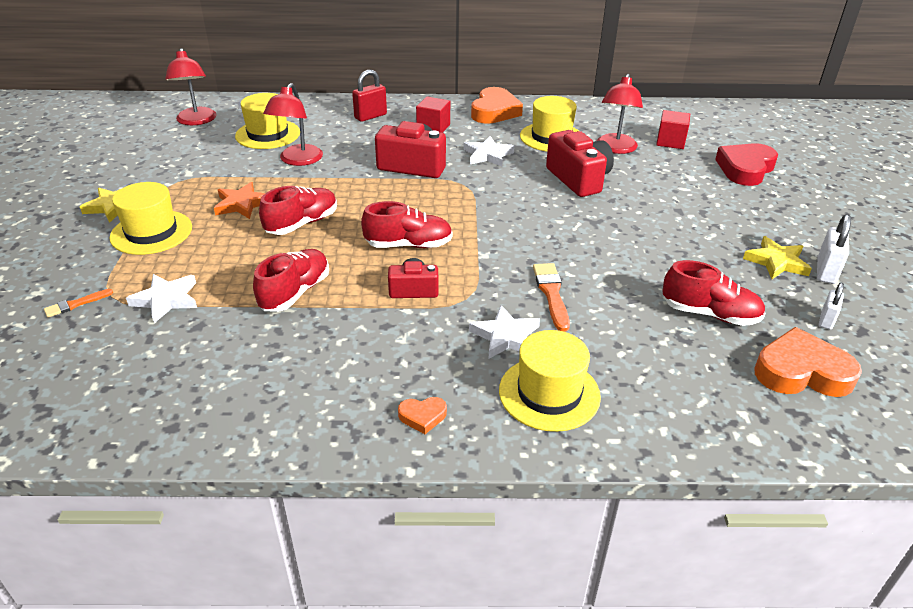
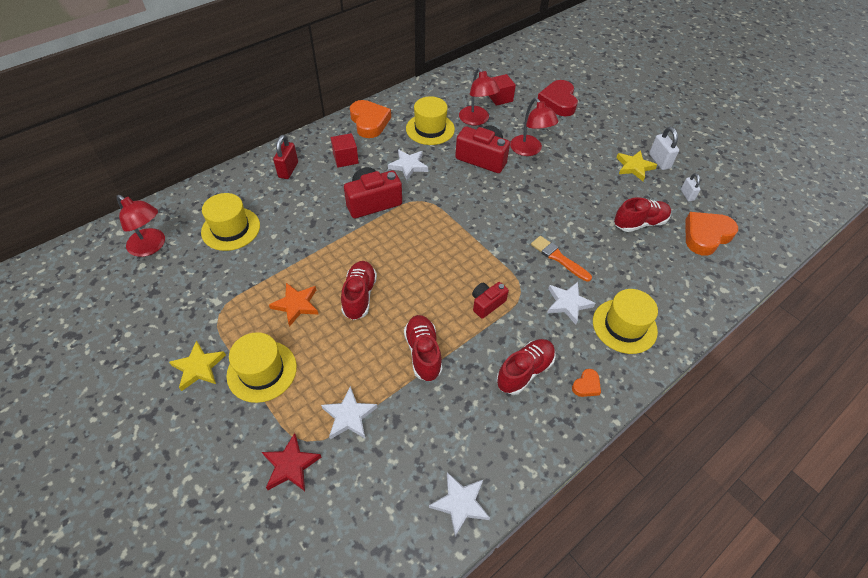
camera: 40 degrees left, 15 degrees up
(75, 304) = (291, 465): orange brush -> red star
(153, 424) = (460, 503): none -> white star
(297, 160) = (286, 241): red lamp -> red lamp (529, 150)
(409, 245) = (446, 271): red shoe -> red shoe (524, 371)

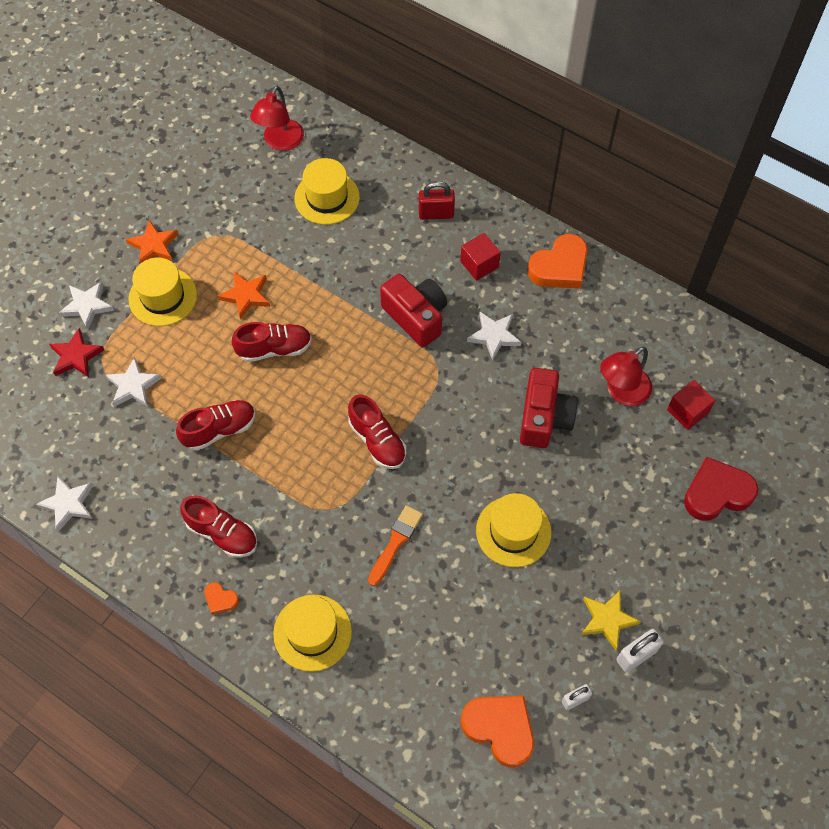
camera: 75 degrees right, 10 degrees up
(198, 367) = (153, 245): yellow star -> orange star
(430, 129) = (577, 340): yellow hat -> yellow hat (513, 531)
(487, 303) = (301, 477): red camera -> none
(529, 150) = (585, 473): red lamp -> none
(568, 303) = (327, 564): white star -> white star (87, 306)
(639, 223) = (492, 637): red shoe -> red shoe (377, 441)

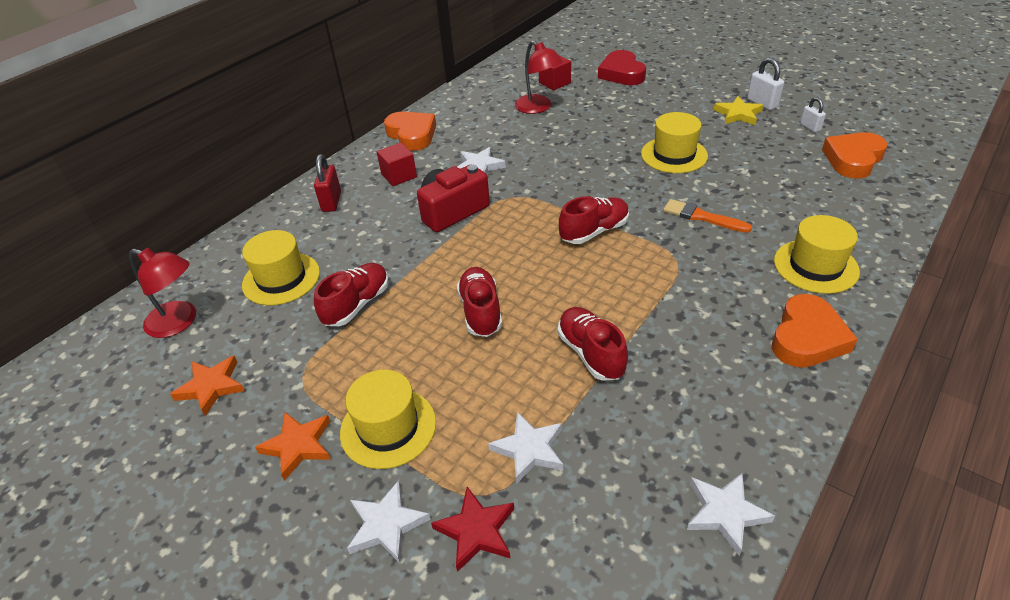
camera: 85 degrees left, 20 degrees down
(220, 599) = (807, 338): orange heart -> orange heart, size x2.12
(222, 533) = (726, 341): red shoe -> red shoe (357, 304)
(246, 296) = (403, 341): orange star -> orange star (211, 387)
(544, 418) = (563, 141): red camera -> none

